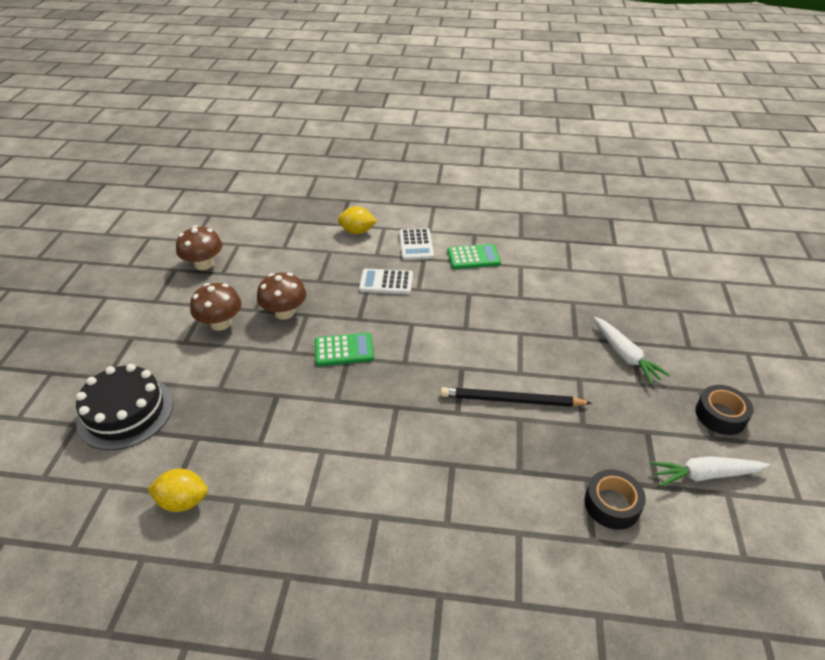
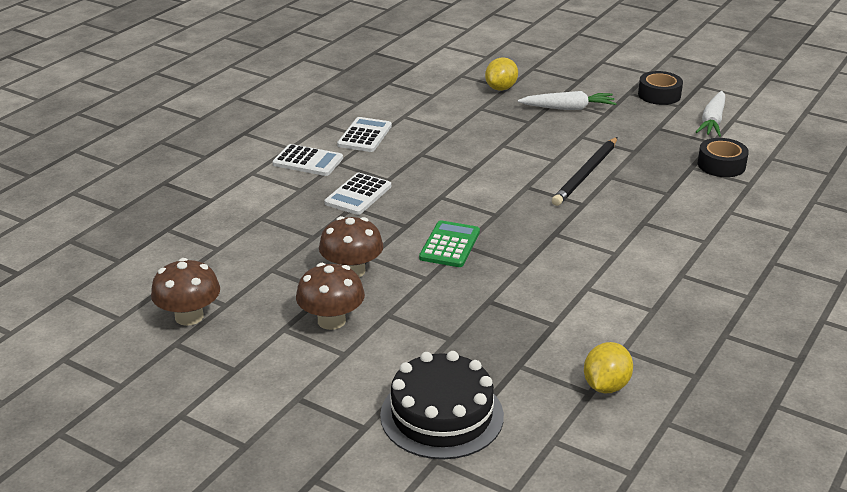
camera: 65 degrees left, 10 degrees down
(357, 231) = (240, 191): yellow lemon -> yellow lemon (501, 88)
(473, 257) = (365, 135): green calculator -> white calculator

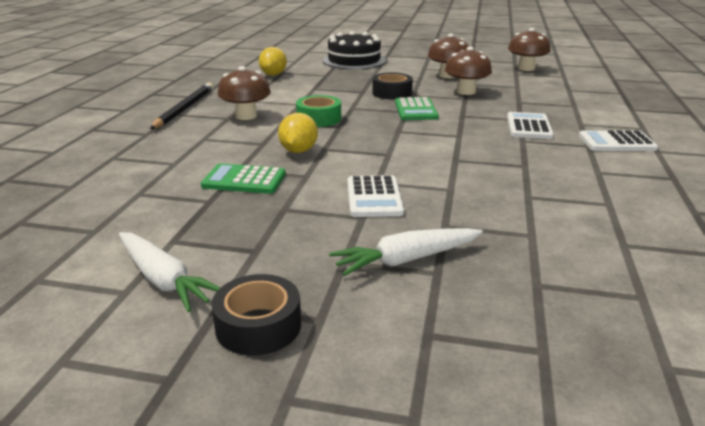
camera: 160 degrees right, 5 degrees down
(365, 135) = (610, 173): white calculator -> white calculator (374, 197)
(501, 88) = (544, 280): yellow lemon -> yellow lemon (298, 151)
(572, 251) = (319, 119): none -> green tape
(586, 174) = (334, 174): black pencil -> black pencil (184, 108)
(658, 273) = (246, 116): none -> brown mushroom
(663, 181) = (244, 180): none -> green calculator
(712, 121) = (164, 280): white carrot -> white carrot turned 135 degrees clockwise
(721, 165) = (169, 209): black tape -> black tape (392, 93)

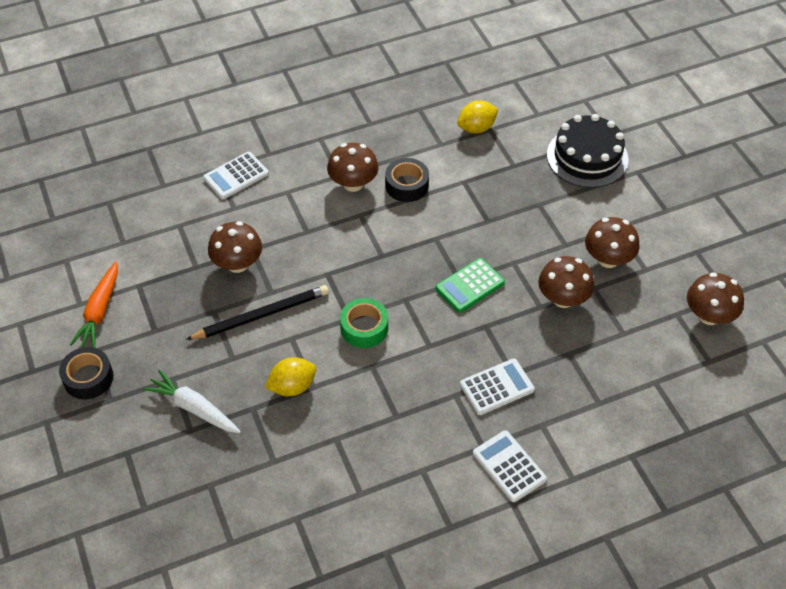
camera: 55 degrees right, 25 degrees up
(164, 280) = (99, 311): white carrot -> orange carrot
(184, 108) = (336, 134): black pencil -> black pencil (261, 315)
(244, 180) = (237, 263): green calculator -> brown mushroom
(298, 151) = (310, 261): yellow lemon -> yellow lemon (292, 387)
(319, 119) = (387, 232): green tape -> green tape (364, 328)
(374, 197) = (265, 349): white calculator -> white calculator (236, 176)
(392, 93) = (504, 244): black tape -> black tape (407, 185)

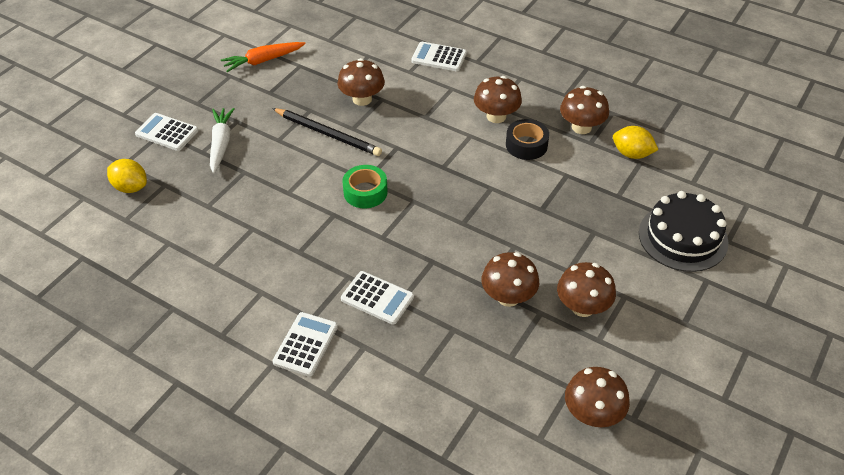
camera: 55 degrees right, 5 degrees down
(88, 378) = (206, 85): black tape -> none
(131, 447) = (167, 132): none -> white calculator
(292, 387) = (279, 182): yellow lemon -> yellow lemon (130, 187)
(418, 138) = (581, 127): none -> brown mushroom
(470, 286) = (463, 231): green calculator -> none

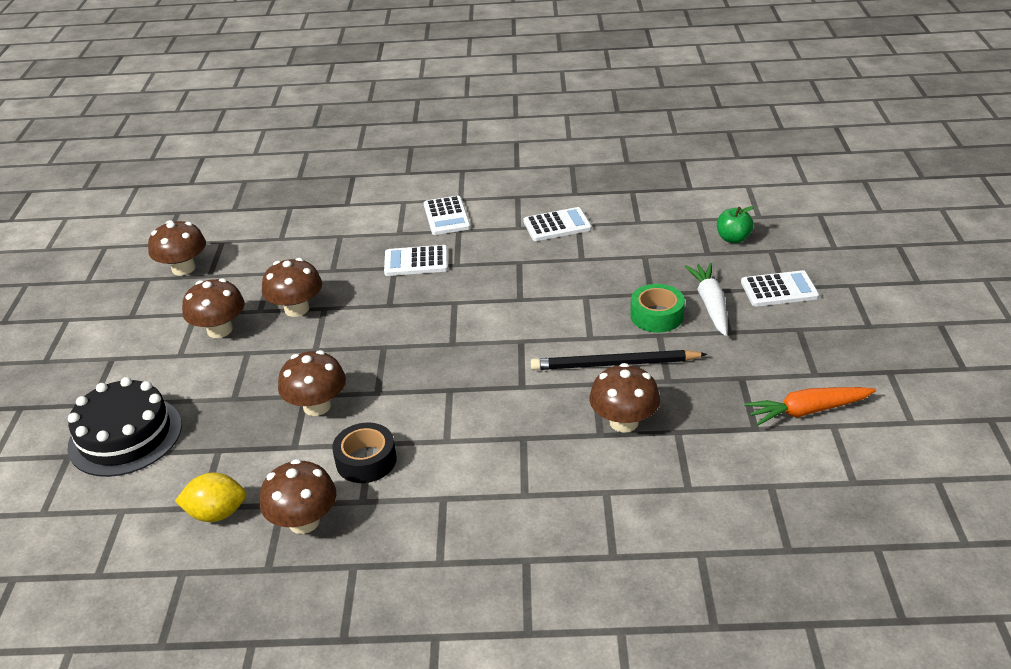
camera: 150 degrees right, 10 degrees down
(130, 187) = (733, 238): yellow lemon -> green apple
(221, 144) = (710, 304): white carrot -> white carrot turned 150 degrees counterclockwise
(263, 61) = (807, 411): orange carrot -> orange carrot turned 135 degrees counterclockwise
(365, 192) = (509, 329): green tape -> green tape (656, 316)
(439, 57) = (588, 537): white calculator -> white calculator (557, 225)
(496, 116) = (432, 481): brown mushroom -> brown mushroom (317, 406)

